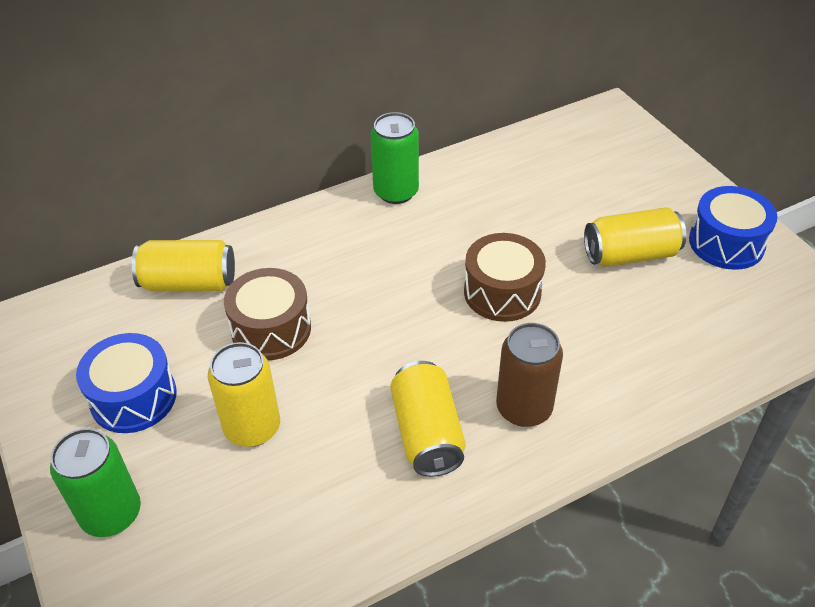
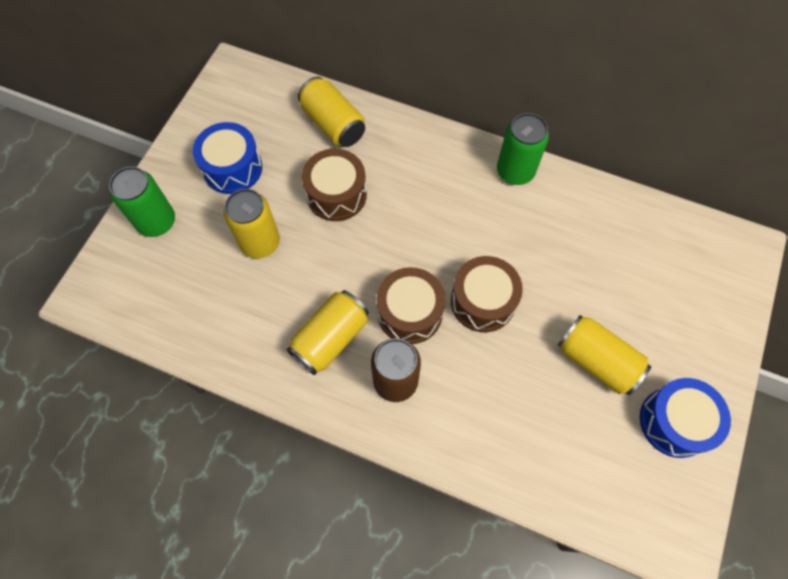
camera: 50 degrees right, 20 degrees up
(461, 352) = (410, 313): none -> brown drum

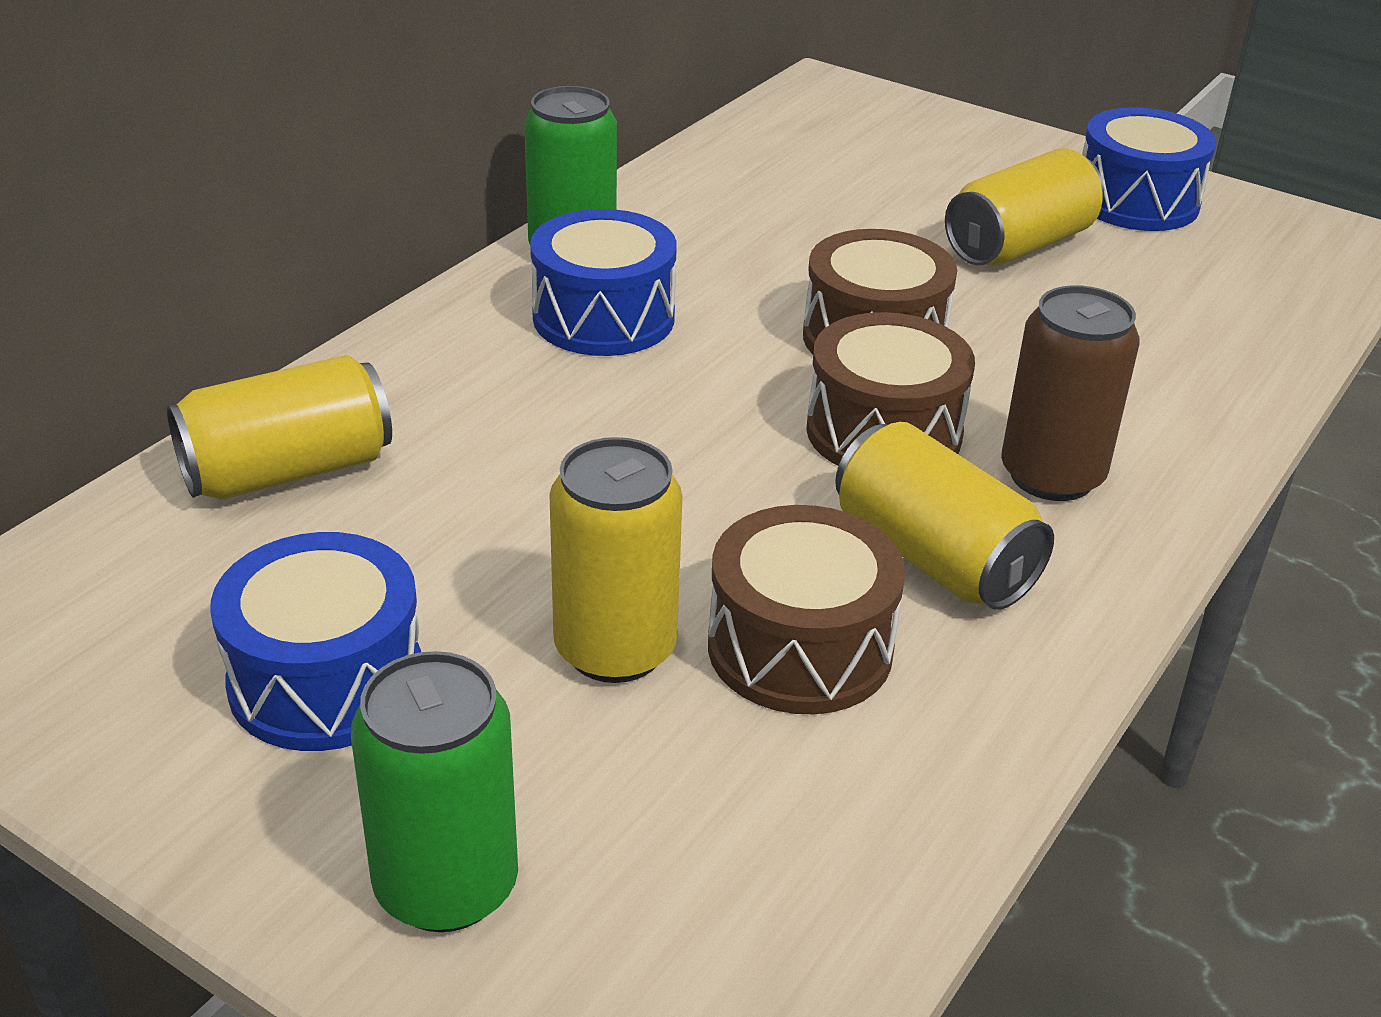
camera: 80 degrees left, 30 degrees down
(336, 194) = (517, 494): brown drum -> brown drum (800, 648)
(464, 195) = (603, 318): none -> blue drum

